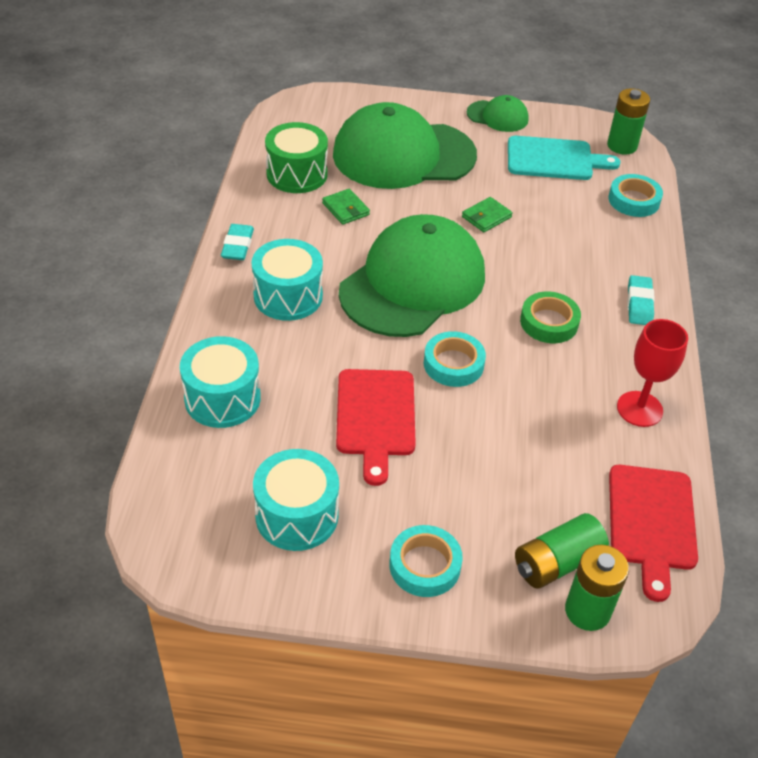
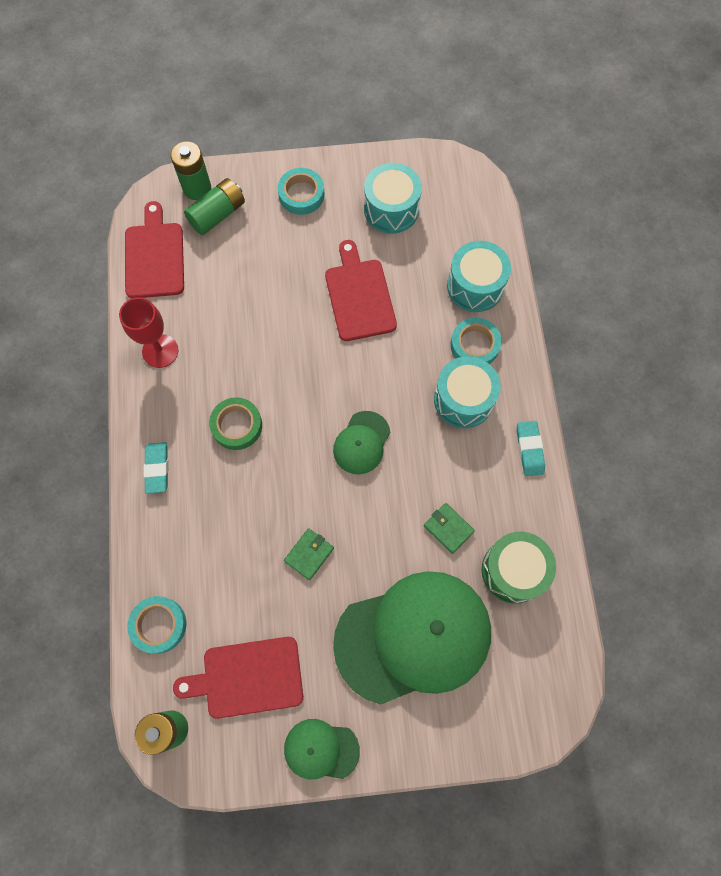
camera: 170 degrees right, 25 degrees up
(413, 283) = (361, 443): green cap -> green cap, size x0.46
(453, 364) = (310, 360): turquoise tape -> turquoise tape (474, 345)
(554, 159) = (248, 678): turquoise cutting board -> red cutting board

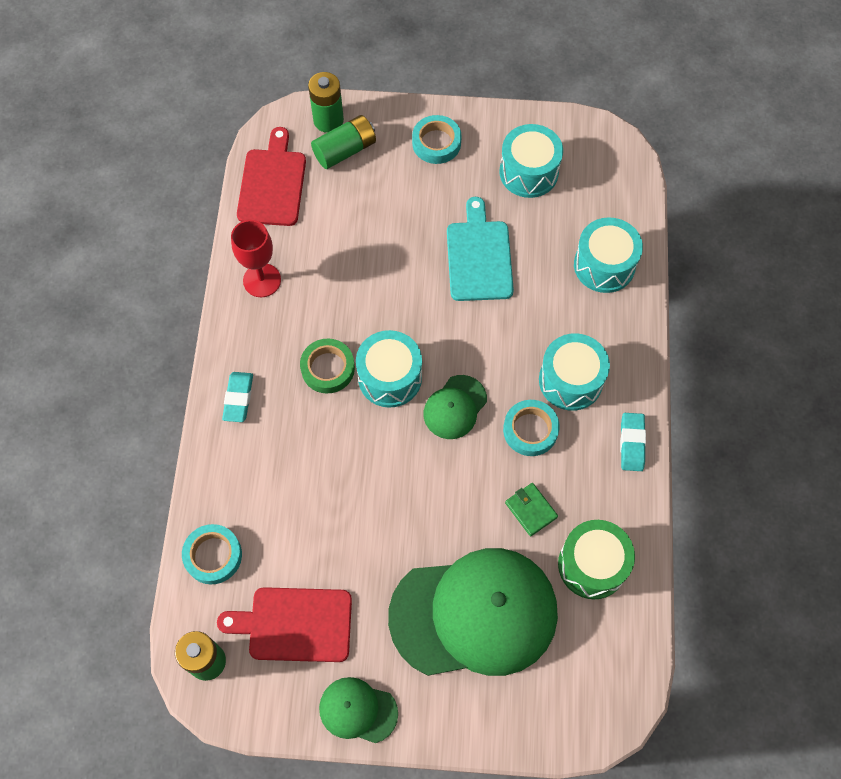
camera: 10 degrees right, 5 degrees down
(296, 424) = (390, 377): none -> turquoise drum
(309, 554) = (380, 511): green wallet -> none
(359, 296) = (479, 257): red cutting board -> turquoise cutting board
(474, 345) = (592, 326): turquoise tape -> turquoise tape (530, 430)

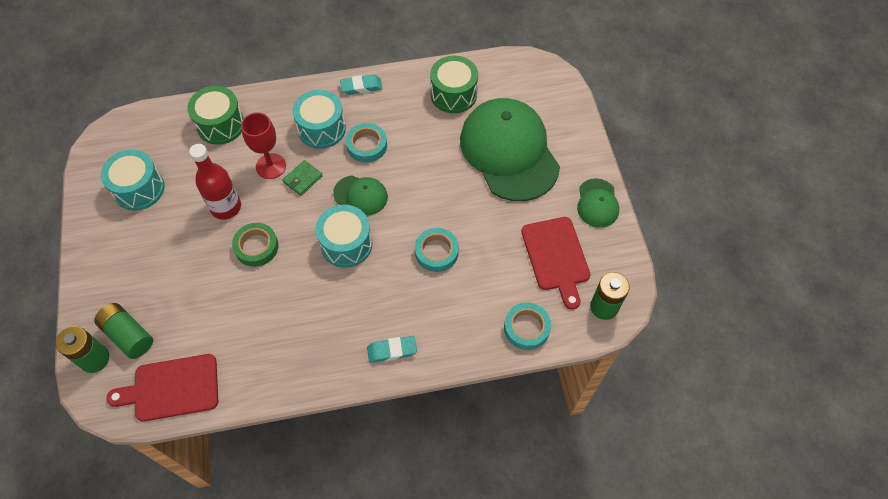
camera: 105 degrees left, 5 degrees down
(262, 280) = (276, 366): red goblet -> red goblet (271, 166)
(328, 368) = (349, 290): green tape -> green tape (256, 247)
(436, 143) = (114, 263): turquoise tape -> turquoise tape (436, 252)
(479, 257) = (226, 207): turquoise cutting board -> red bottle
(531, 510) = (426, 134): green wallet -> green wallet (302, 179)
(604, 265) = (220, 125): turquoise drum -> green drum

